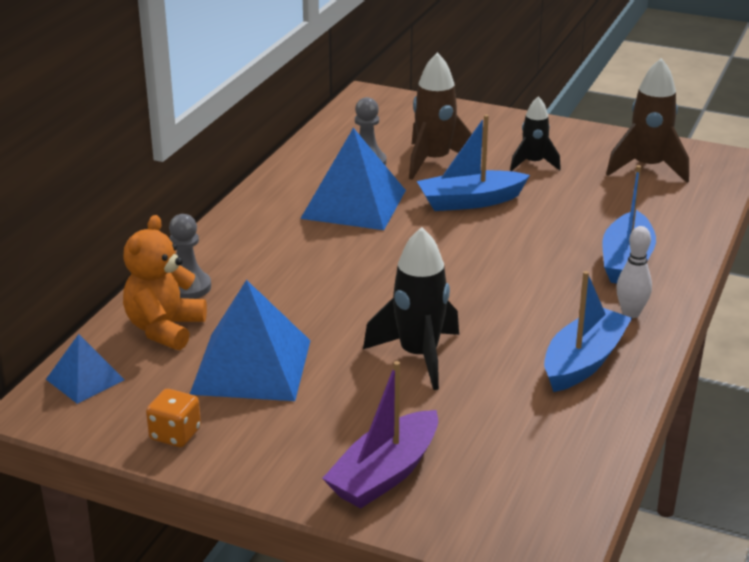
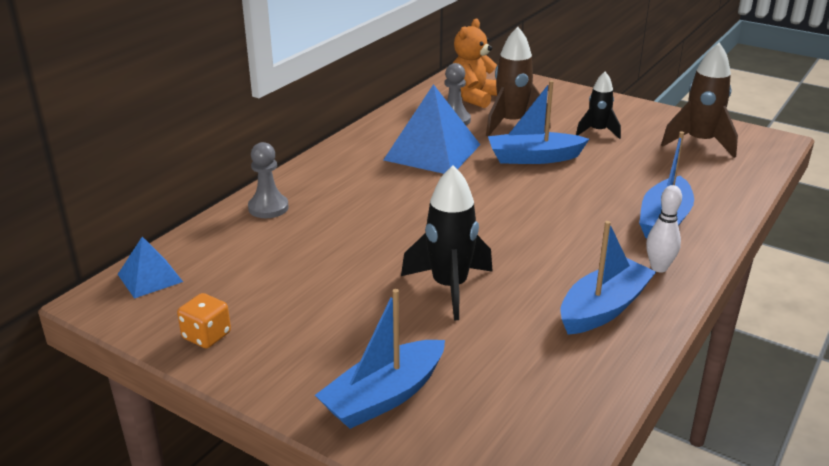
camera: 10 degrees right, 0 degrees up
(164, 329) = (235, 241): orange teddy bear -> orange teddy bear (473, 98)
(251, 366) = (296, 281): blue pyramid -> none
(385, 473) = (384, 396): purple boat -> blue boat

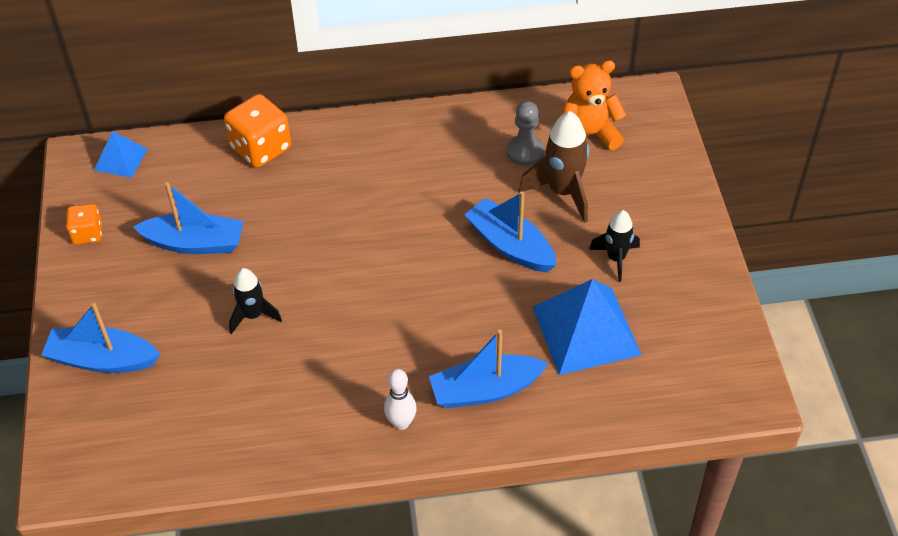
camera: 50 degrees right, 20 degrees up
(268, 208) = (261, 148): grey pawn -> orange dice
(432, 152) = (448, 177): blue pyramid -> blue pyramid (586, 330)
(449, 287) = (253, 315): black rocket -> black rocket, size x0.63
(603, 308) = (307, 418): blue boat -> blue boat (195, 243)
(700, 143) = (678, 343): brown rocket -> none

